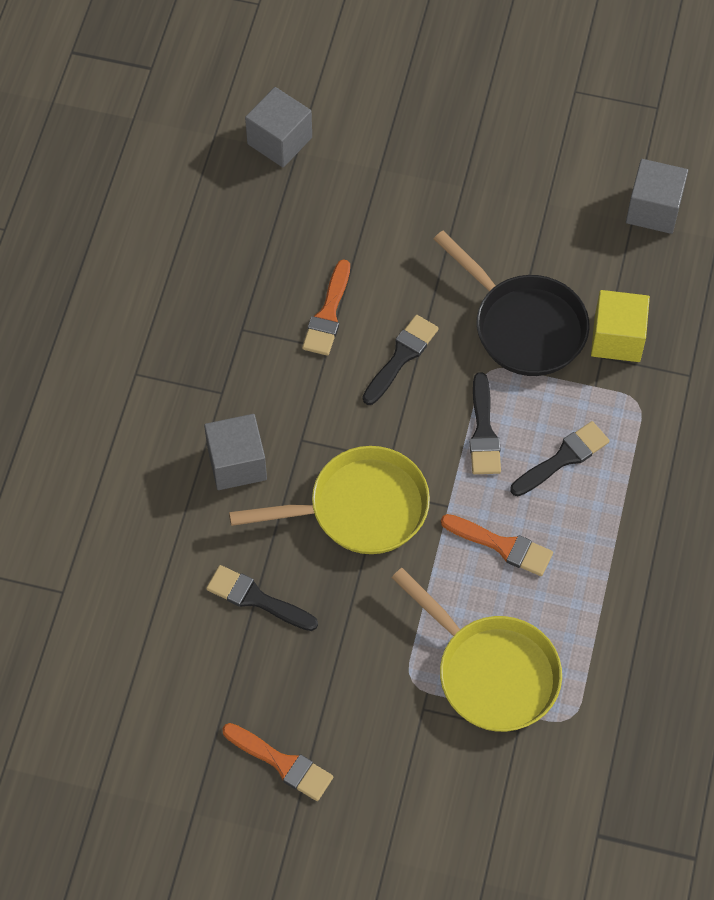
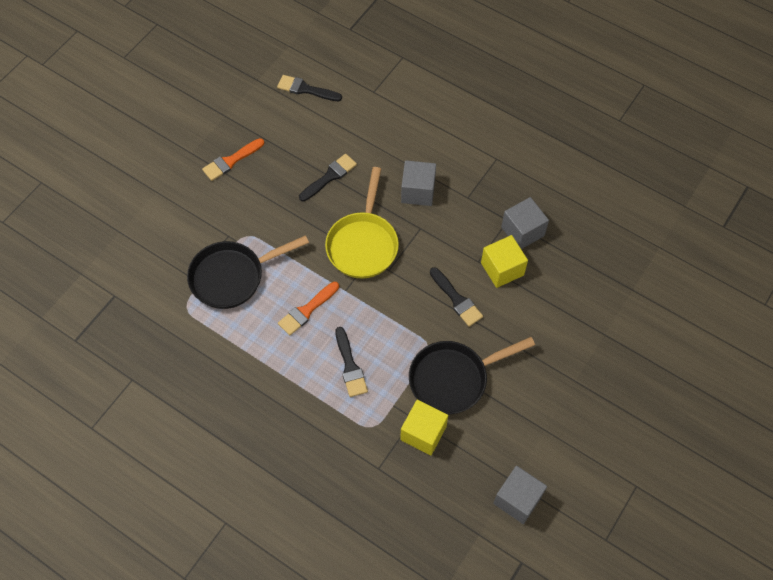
camera: 110 degrees right, 0 degrees up
(279, 141) = (644, 282): grey cube -> grey cube (522, 231)
(328, 314) = (502, 269): orange brush -> yellow cube
(483, 431) = (386, 327): black brush -> black brush (306, 89)
(491, 672) = (232, 277): yellow pan -> black pan

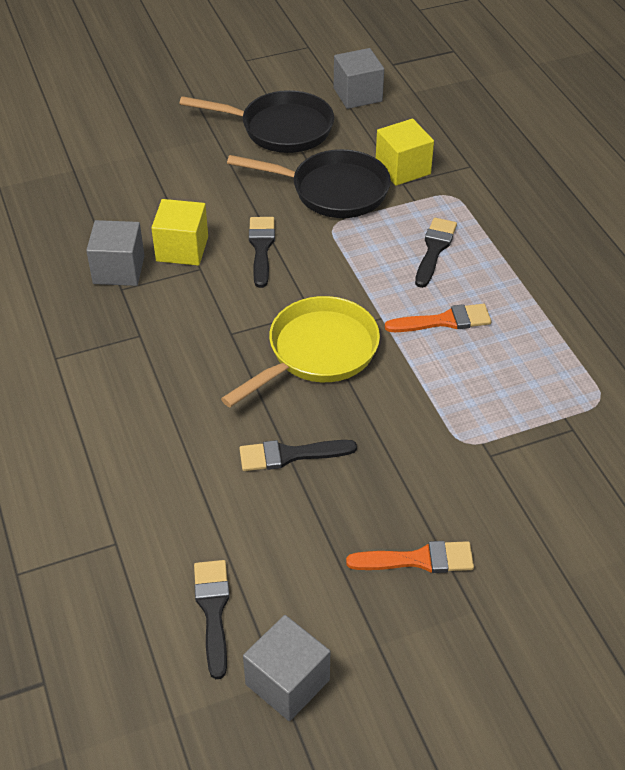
camera: 145 degrees left, 15 degrees down
(232, 277) = (516, 403): black pan -> black pan (280, 129)
(306, 89) = (213, 611): black brush -> black brush turned 150 degrees counterclockwise
(418, 191) = (192, 373): grey cube -> grey cube (287, 682)

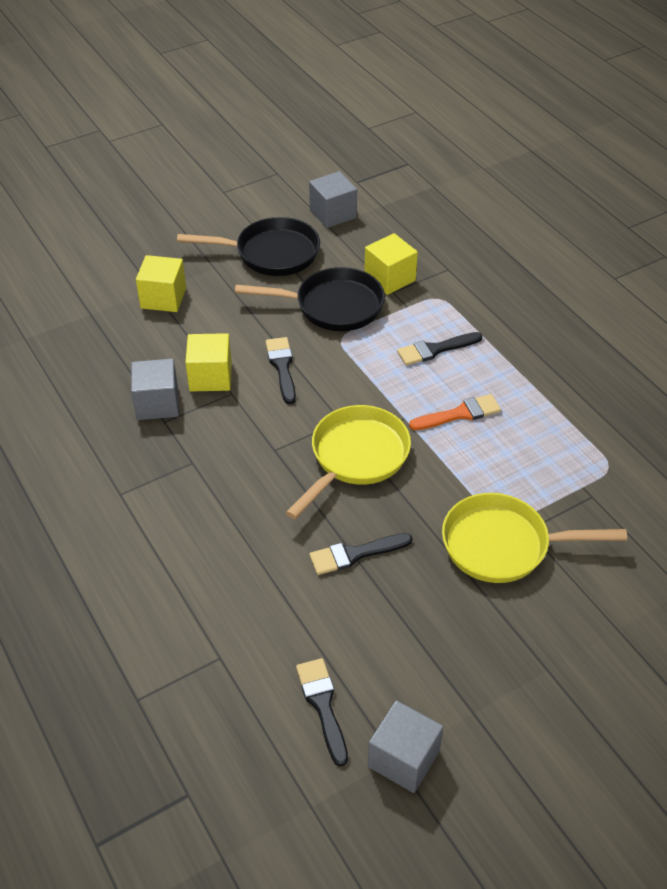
camera: 10 degrees left, 0 degrees up
(153, 162) = (163, 298): none -> yellow cube
(418, 559) = (489, 632): orange brush -> none
(434, 249) = (435, 349): black brush -> black brush turned 120 degrees counterclockwise
(457, 468) = (503, 545): none -> yellow pan

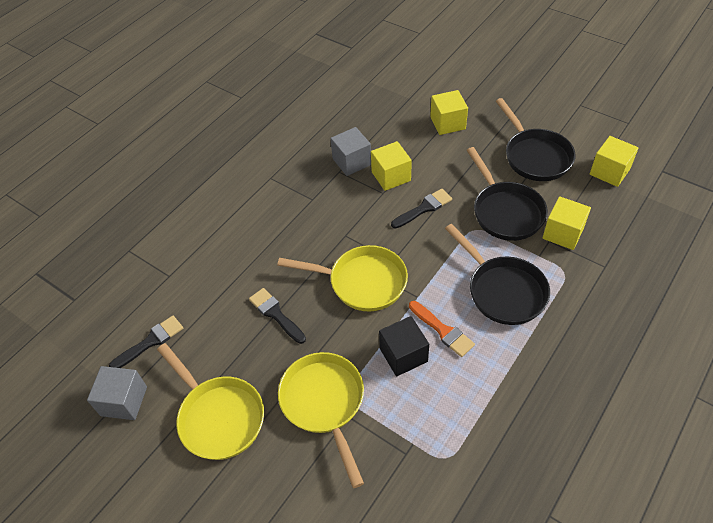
camera: 70 degrees right, 5 degrees up
(333, 214) = (609, 172): grey cube -> yellow cube
(435, 349) = (503, 291): black brush -> black pan
(474, 456) = (403, 355): none -> black cube
(475, 654) = (218, 416): none -> yellow pan

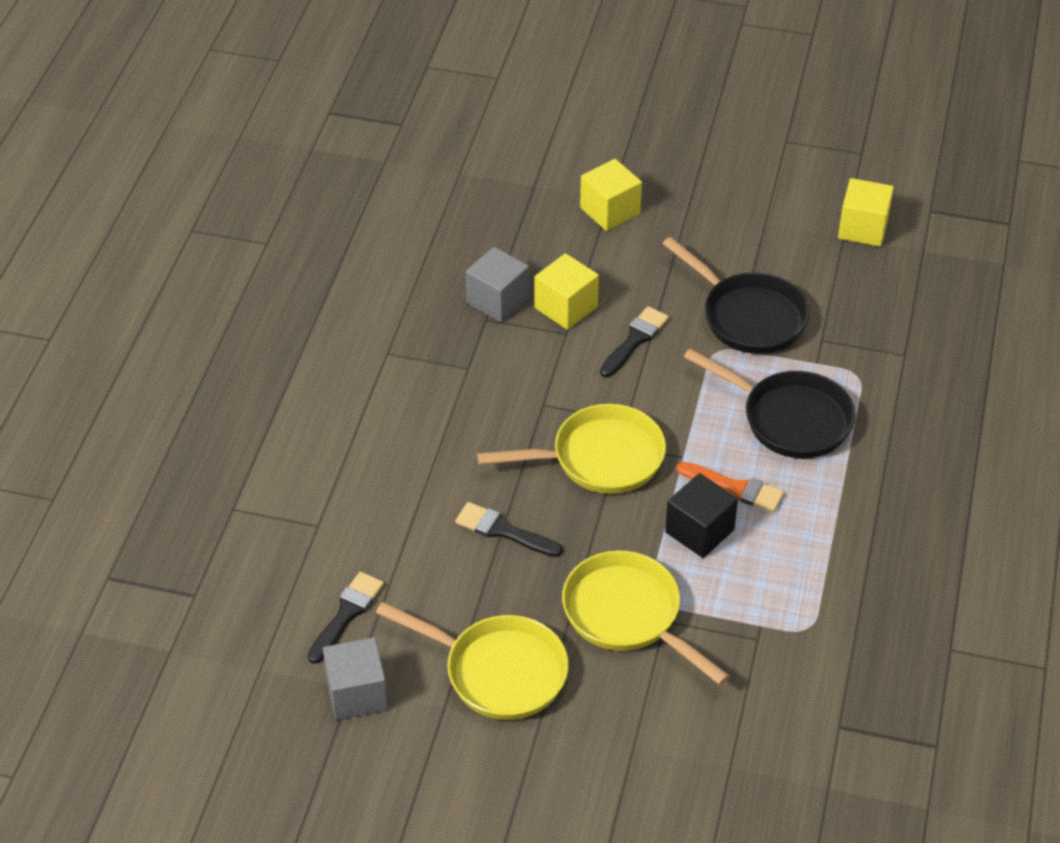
camera: 25 degrees left, 5 degrees down
(535, 156) = (755, 230): black pan -> none
(563, 233) = (835, 326): yellow cube -> none

